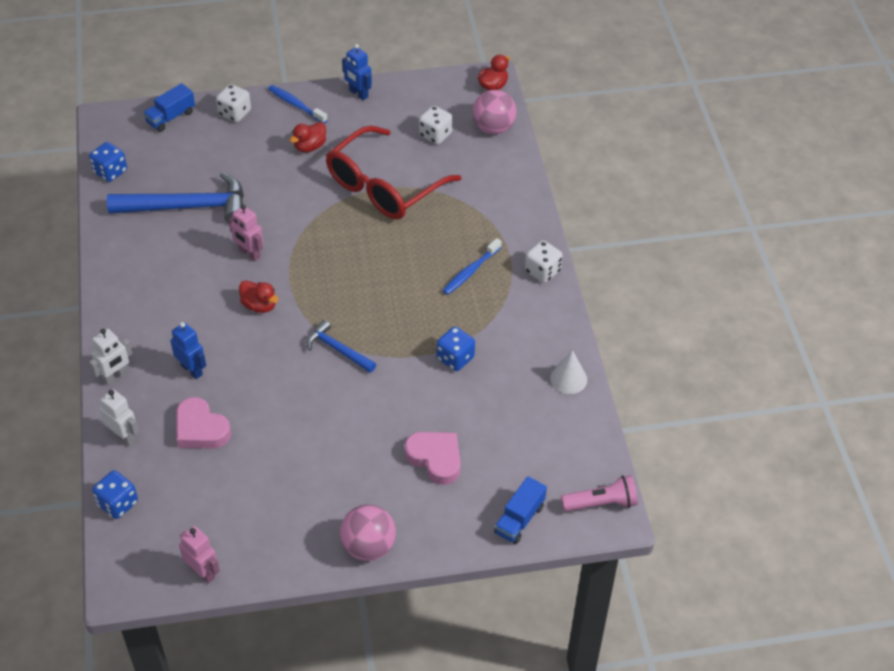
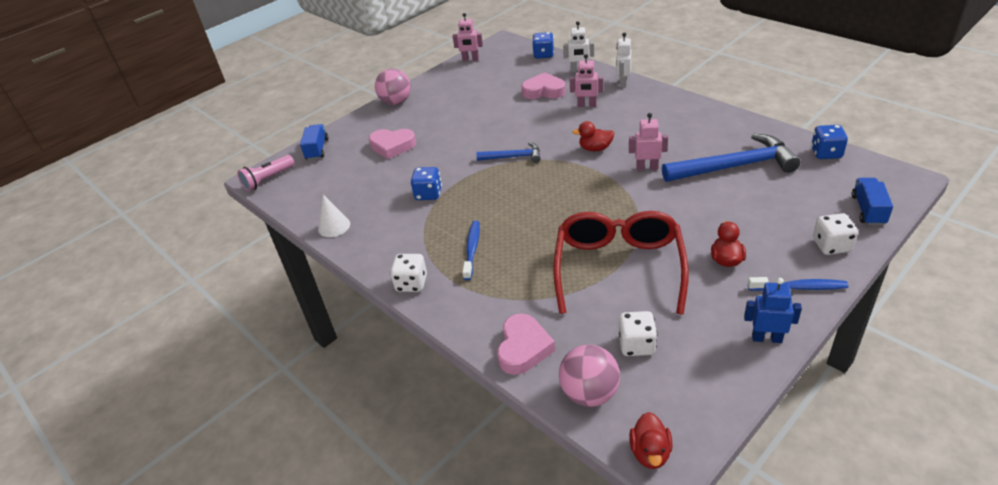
camera: 150 degrees right, 10 degrees down
(188, 207) = (735, 166): blue hammer -> blue hammer turned 150 degrees counterclockwise
(192, 370) = (587, 105): blue robot -> pink robot
(506, 175) = (523, 348): none -> pink heart

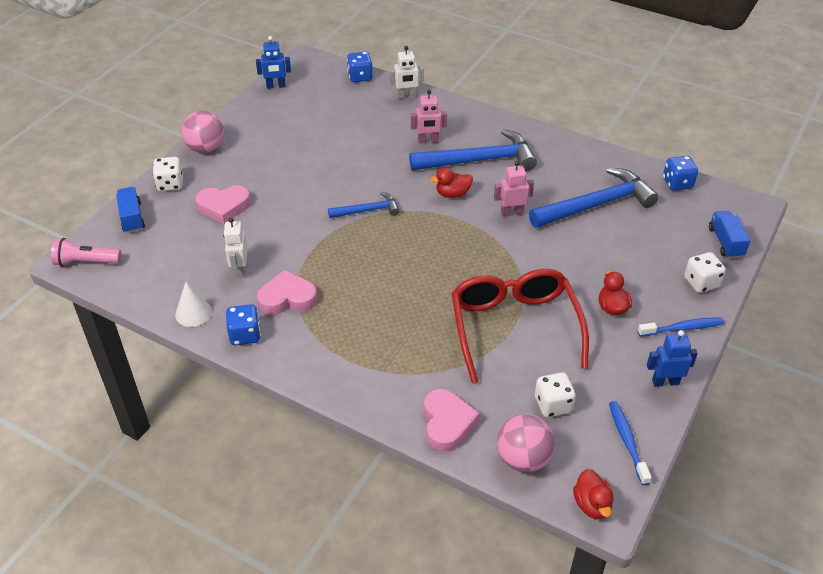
camera: 20 degrees left, 5 degrees up
(268, 180) = (86, 262): pink flashlight -> pink flashlight turned 60 degrees clockwise
(411, 283) = (308, 370): white dice -> white dice (170, 184)
(428, 194) = (288, 263): blue dice -> blue dice (245, 335)
(470, 59) = (276, 86): pink robot -> blue robot
(472, 249) = (359, 323): blue toothbrush -> blue toothbrush (627, 441)
(544, 91) = (375, 125): pink heart -> pink heart (287, 298)
(623, 83) = (459, 110): white robot -> white robot (240, 270)
(629, 123) = (479, 160): none -> blue hammer

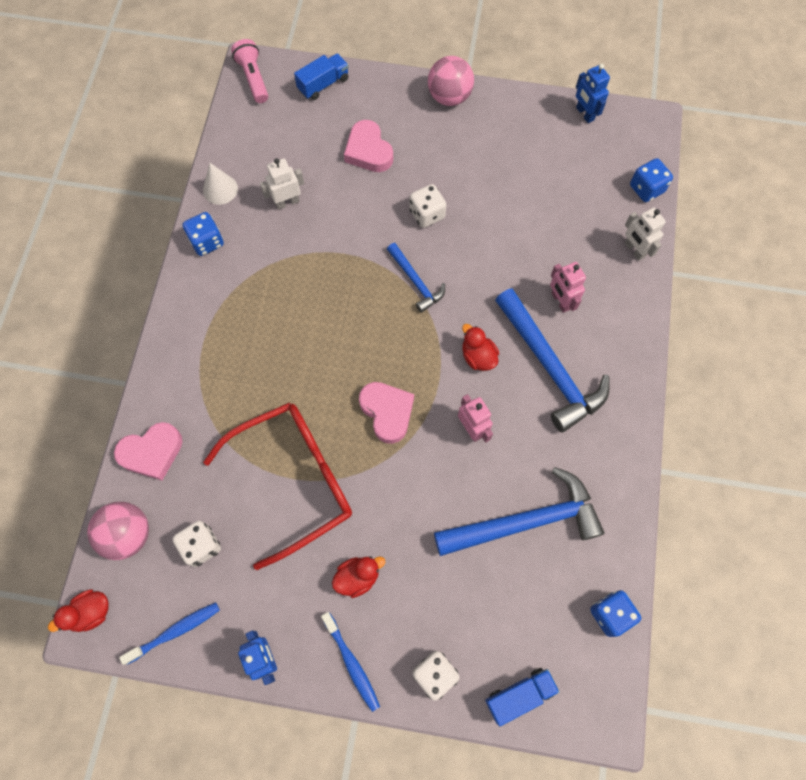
camera: 70 degrees right, 25 degrees up
(170, 184) = (382, 92): white dice -> white dice (427, 214)
(287, 298) = (264, 257): pink heart -> pink heart (387, 412)
(596, 205) = (526, 521): blue hammer -> blue hammer turned 60 degrees counterclockwise

